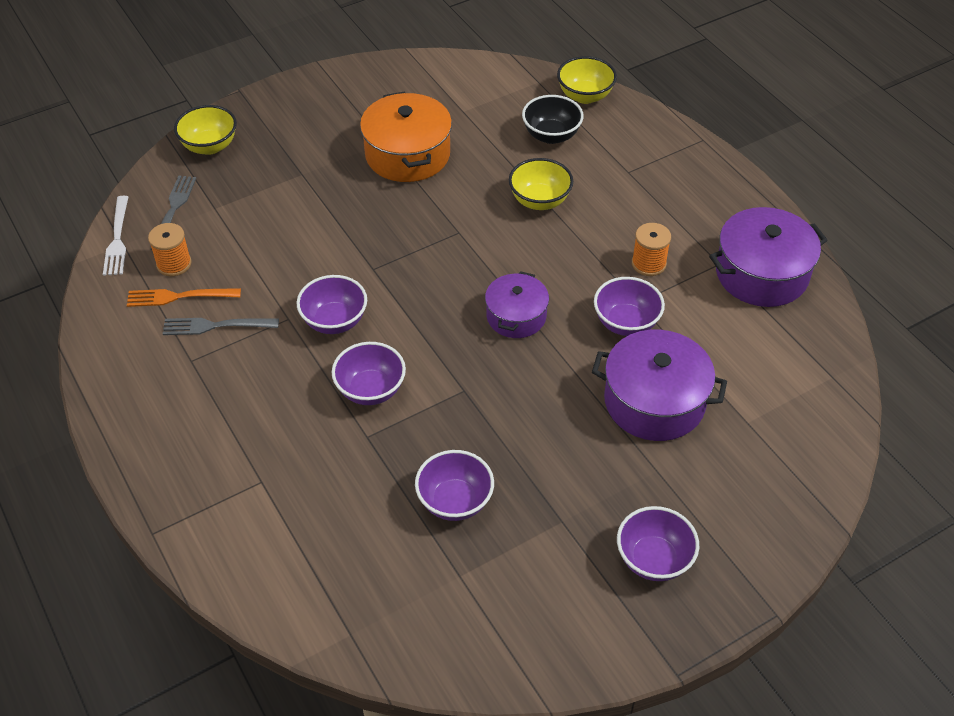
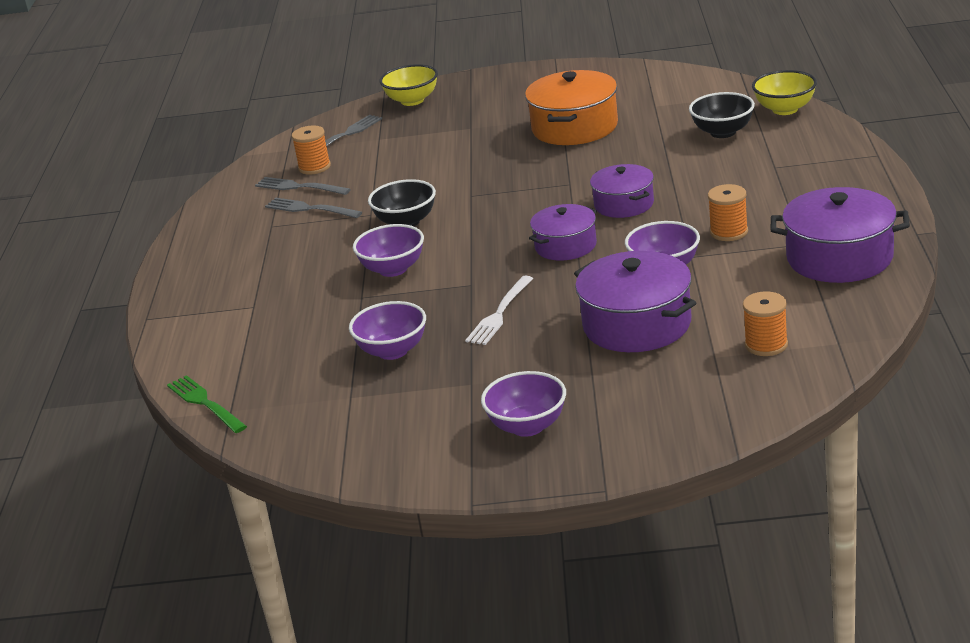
camera: 35 degrees right, 20 degrees down
(117, 239) = (287, 146): white fork -> white fork (500, 313)
(179, 297) = (299, 187): orange fork -> grey fork
(315, 634) = (205, 403): none -> green fork
(334, 321) = (406, 222): purple bowl -> black bowl
(530, 248) = (624, 204): none -> purple pot
(539, 201) = (666, 174): yellow bowl -> none
(778, 395) = (766, 345): none -> orange spool

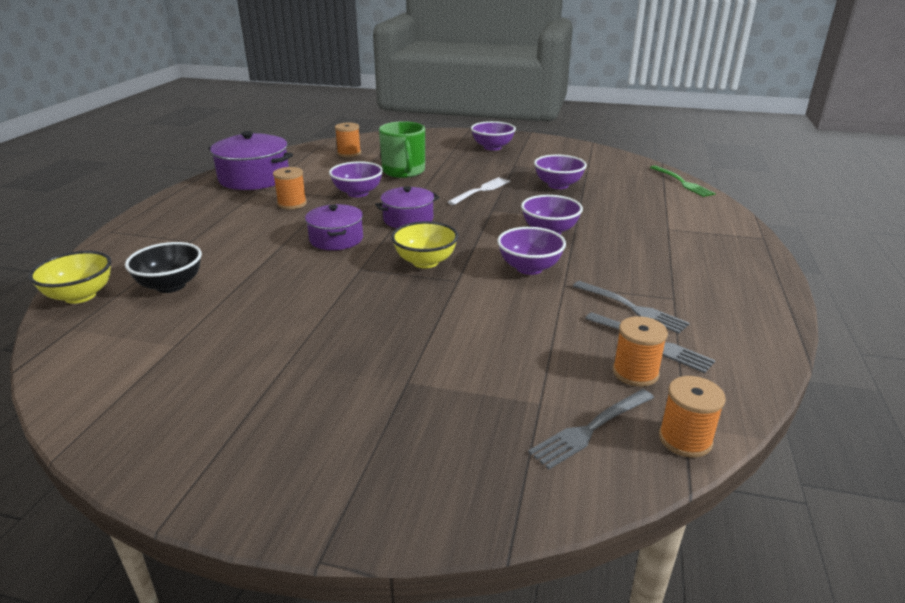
camera: 170 degrees left, 0 degrees up
(290, 144) = (685, 439): none -> orange spool
(406, 222) = (529, 268): black bowl -> purple bowl
(412, 100) = (466, 488): yellow bowl -> yellow bowl (425, 262)
(575, 127) = (290, 339): orange pot -> none
(637, 324) = (404, 171): purple pot -> green mug

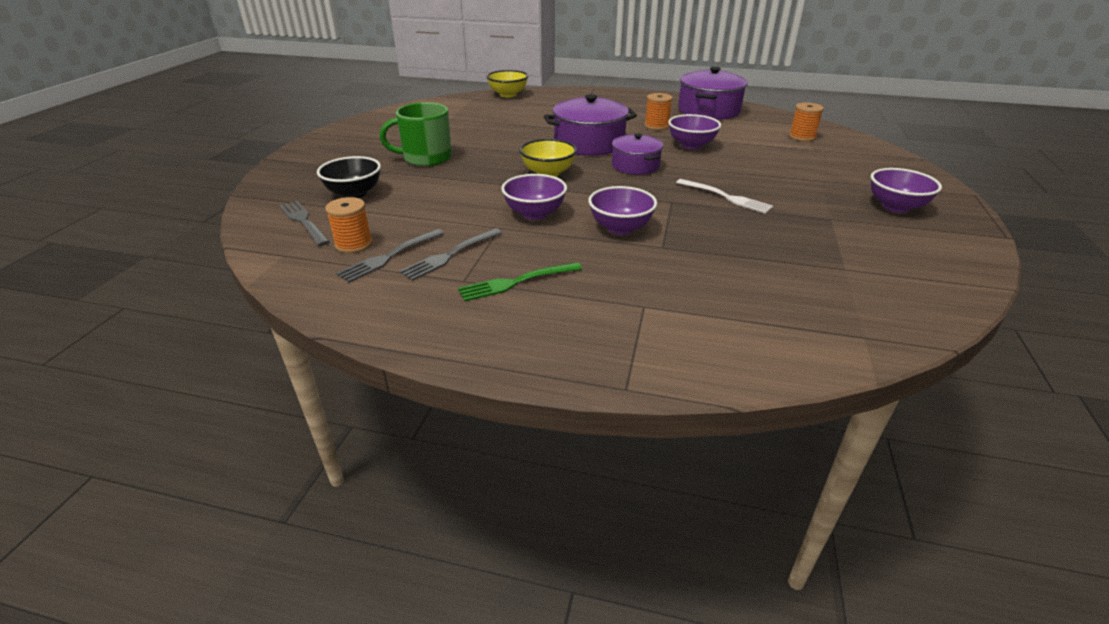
camera: 90 degrees right, 5 degrees up
(171, 286) = (517, 110): black bowl -> black bowl (354, 193)
(336, 239) = (589, 143): purple pot -> purple pot, size x1.59
(404, 171) = (763, 161): green mug -> green mug (426, 158)
(558, 185) = (769, 242): purple bowl -> none
(682, 182) = (849, 353): green fork -> green fork (517, 282)
(685, 439) = (270, 252): orange spool -> none

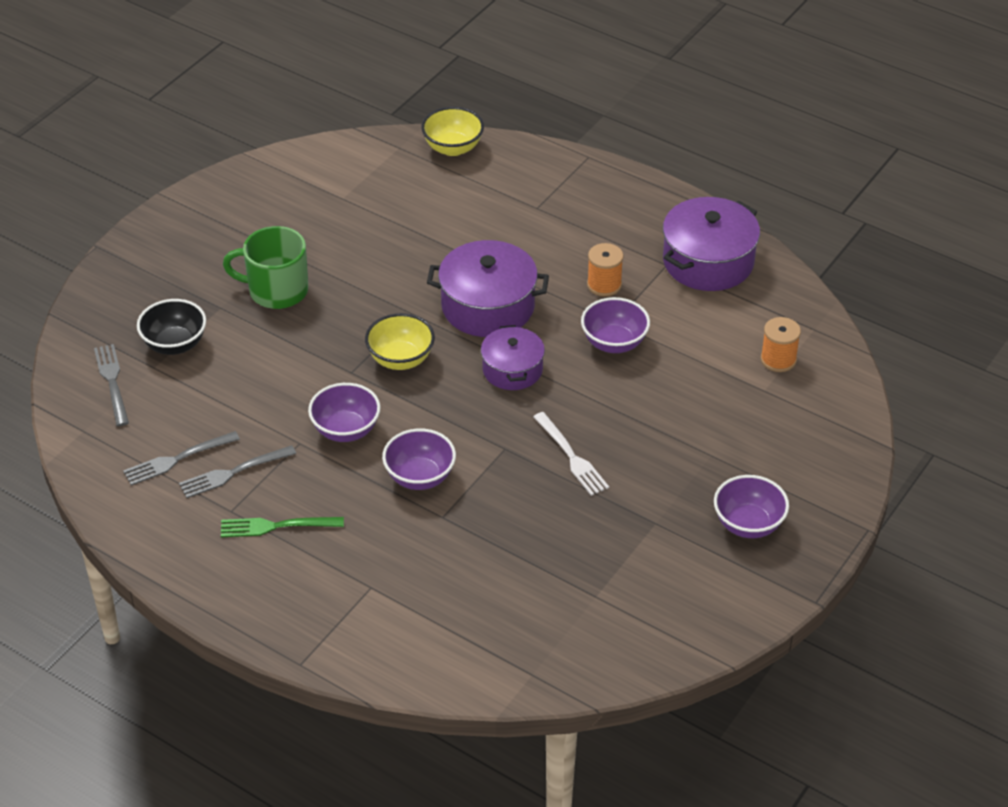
camera: 20 degrees right, 10 degrees up
(353, 244) = (150, 431): orange spool -> none

